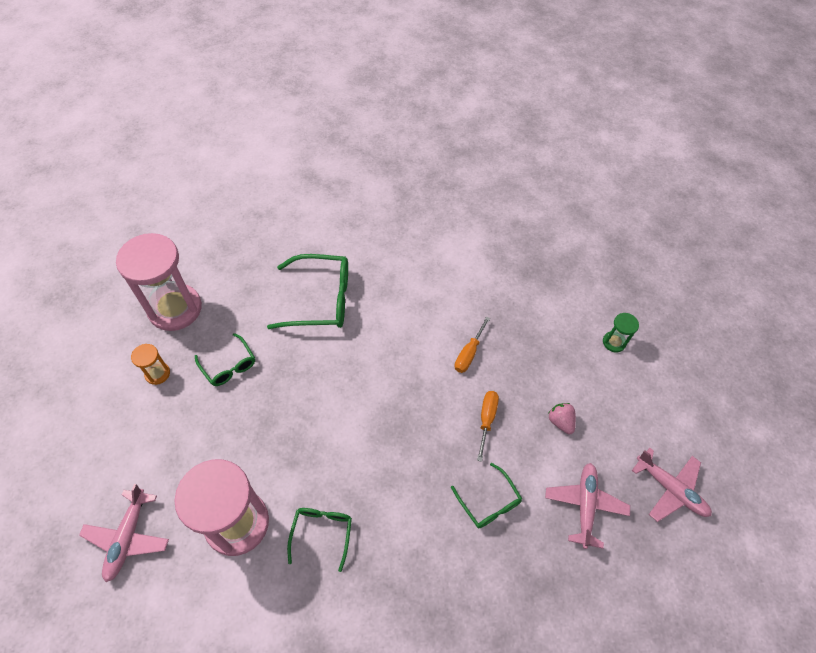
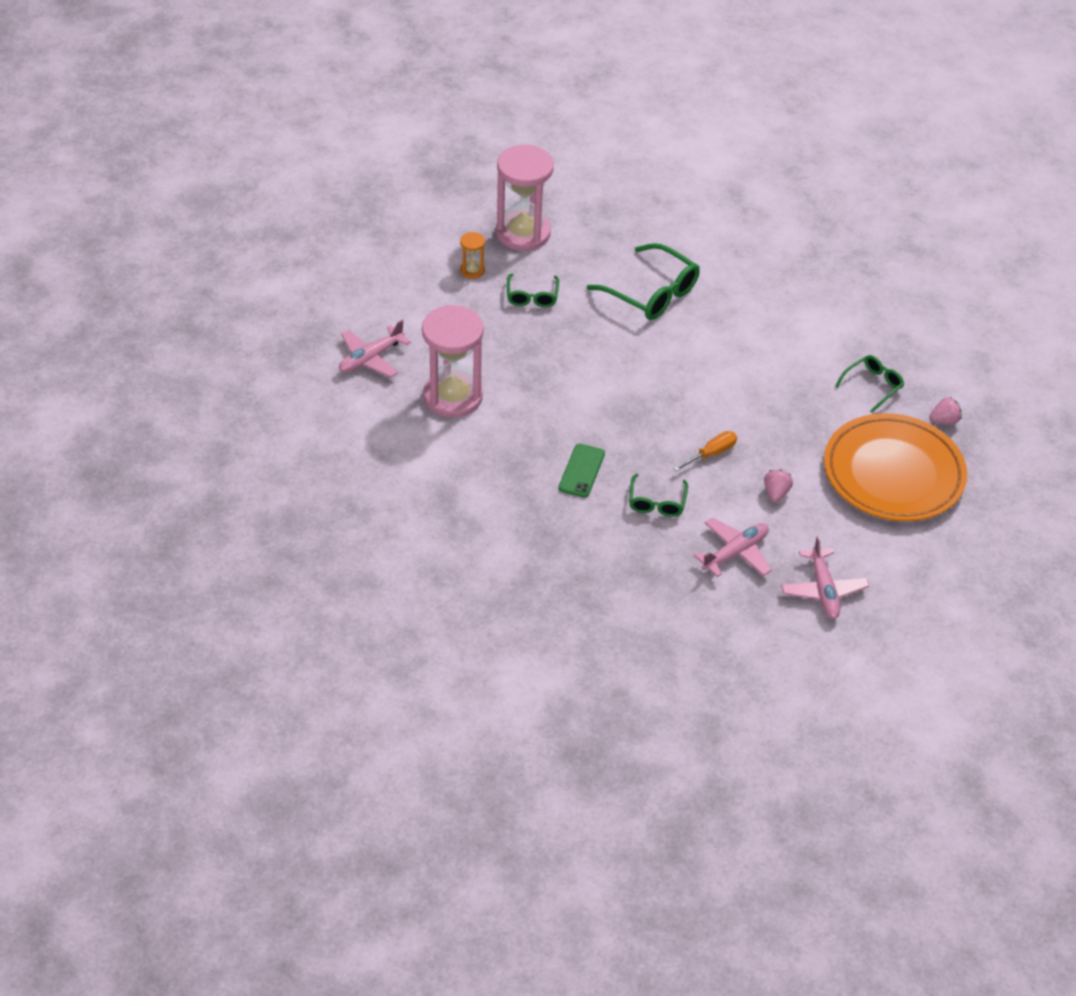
camera: 40 degrees right, 10 degrees down
(321, 533) = (508, 440): green glasses -> green glasses (872, 386)
(406, 518) = (581, 471): none -> green phone
(469, 353) = (745, 403): orange screwdriver -> none
(601, 274) = (944, 421): none -> pink strawberry
(614, 342) = (893, 473): green hourglass -> orange plate

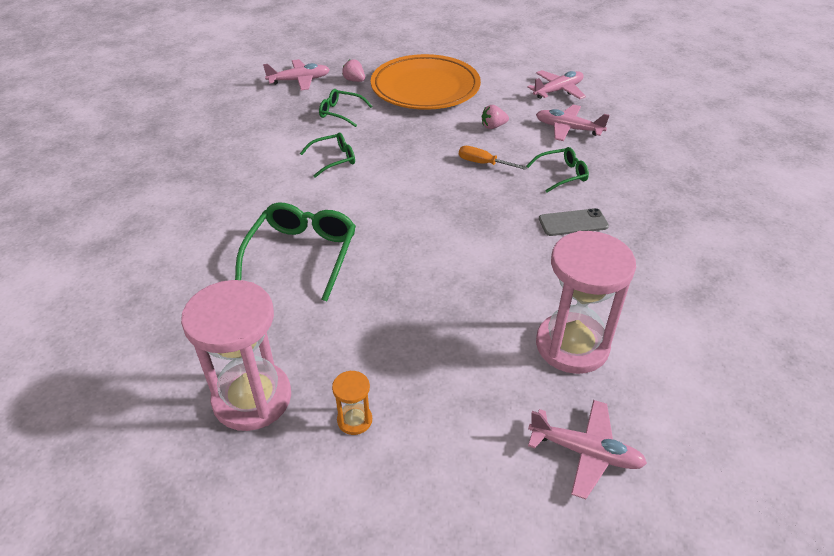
camera: 115 degrees left, 5 degrees down
(532, 296) = (366, 343): green glasses -> green glasses (333, 159)
(581, 471) = (573, 223): green phone -> grey phone
(966, 376) = (299, 80): none -> pink plane

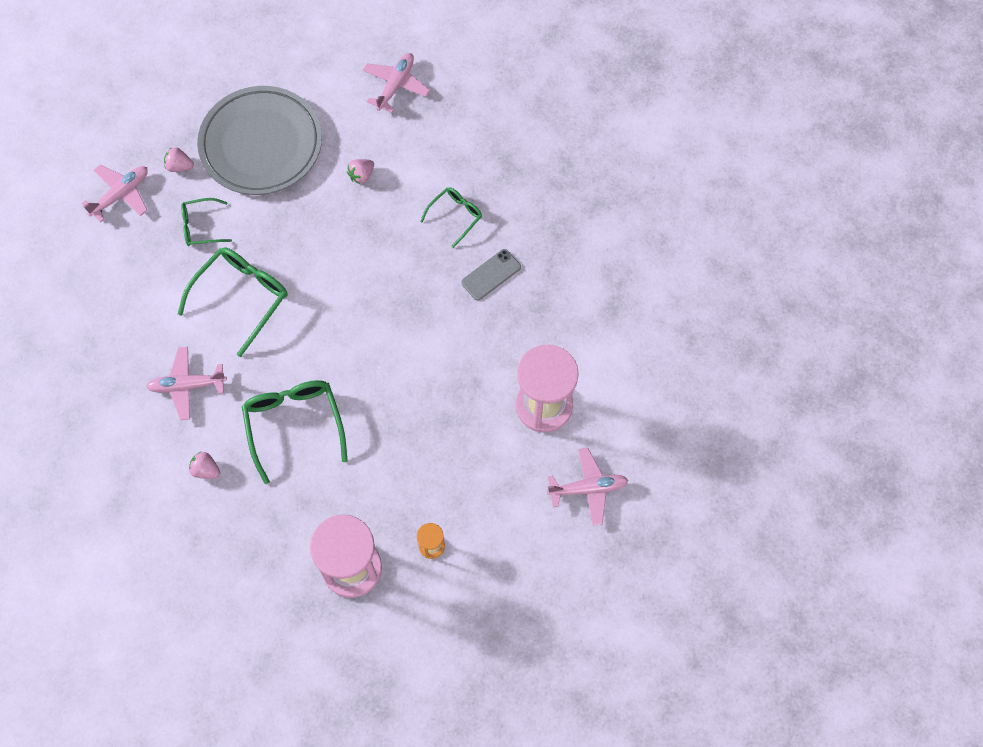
camera: 30 degrees left, 25 degrees up
(196, 254) = (206, 470): none -> pink strawberry
(333, 159) = (241, 298): green glasses -> green glasses, size x1.76
(425, 88) = (261, 144): orange plate -> grey plate
(483, 163) = (380, 235): orange screwdriver -> none
(568, 129) = (432, 145): pink plane -> pink plane (187, 385)

